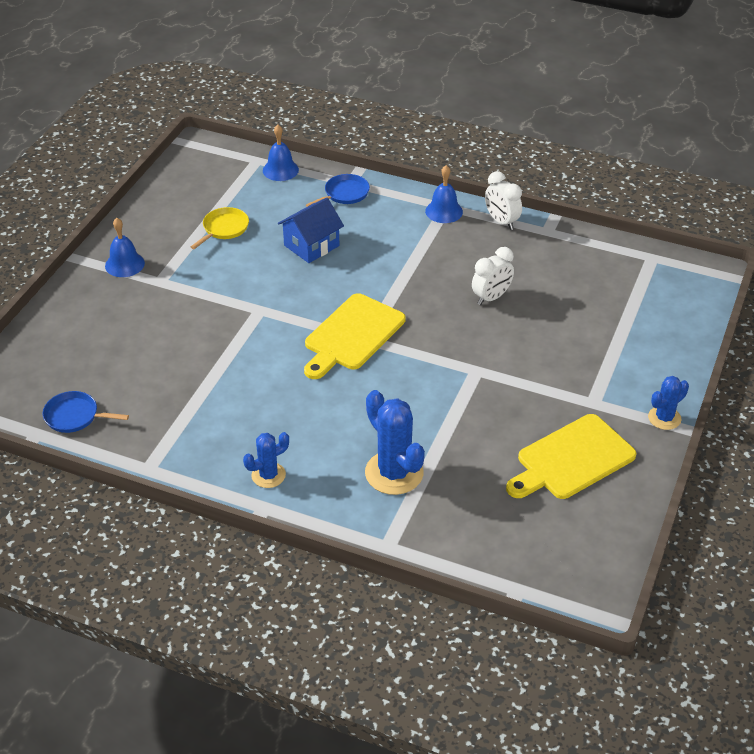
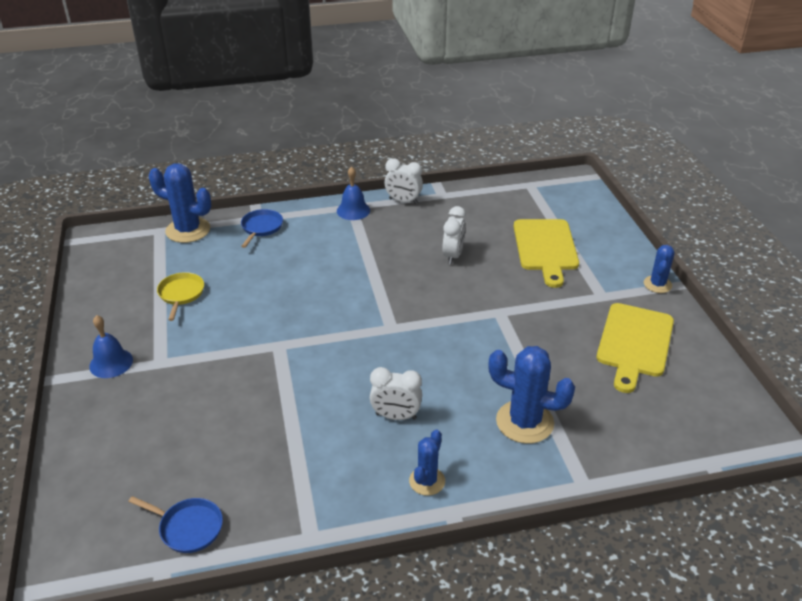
camera: 35 degrees left, 5 degrees down
(75, 416) = (188, 527): blue pan -> blue pan turned 135 degrees counterclockwise
(280, 170) = (188, 230): blue bell -> blue cactus
(295, 414) = (396, 416): none -> white clock
(311, 245) = (272, 276): blue house -> none
(352, 335) = (377, 330): yellow cutting board -> yellow cutting board (545, 248)

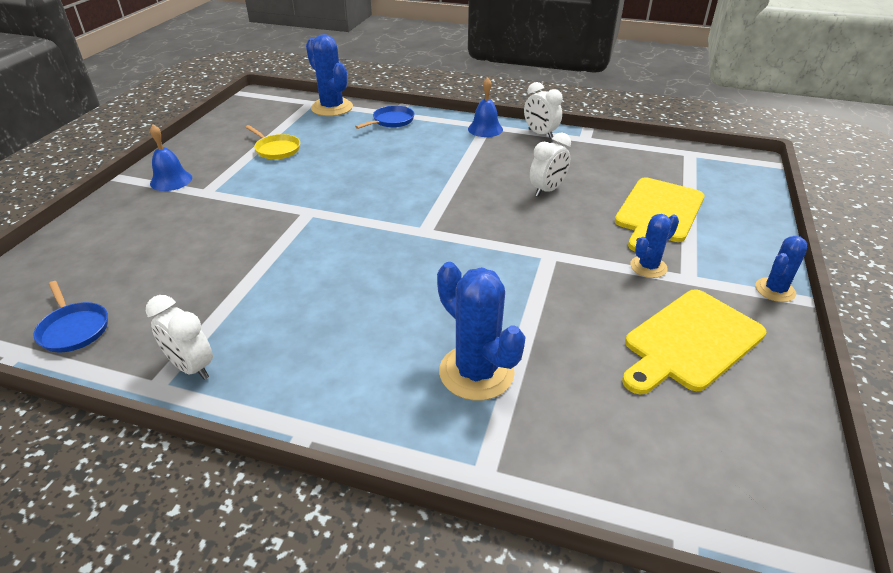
camera: 30 degrees right, 0 degrees up
(181, 294) = (276, 149): yellow pan -> yellow pan turned 105 degrees clockwise
(396, 416) = (348, 310): white clock -> white clock (192, 367)
(427, 481) = (314, 386): blue cactus -> blue cactus (648, 267)

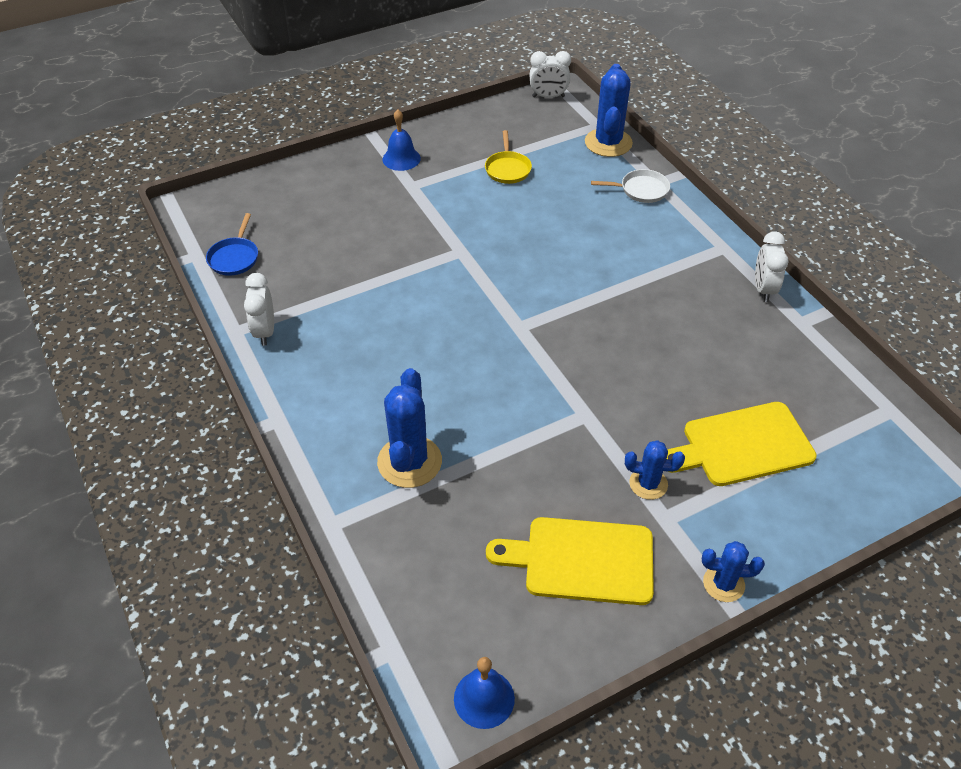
camera: 45 degrees right, 10 degrees up
(391, 121) = (641, 190): blue pan -> white pan
(485, 129) = (716, 251): blue bell -> blue bell (484, 698)
(547, 190) = (674, 355): white clock -> white clock (548, 97)

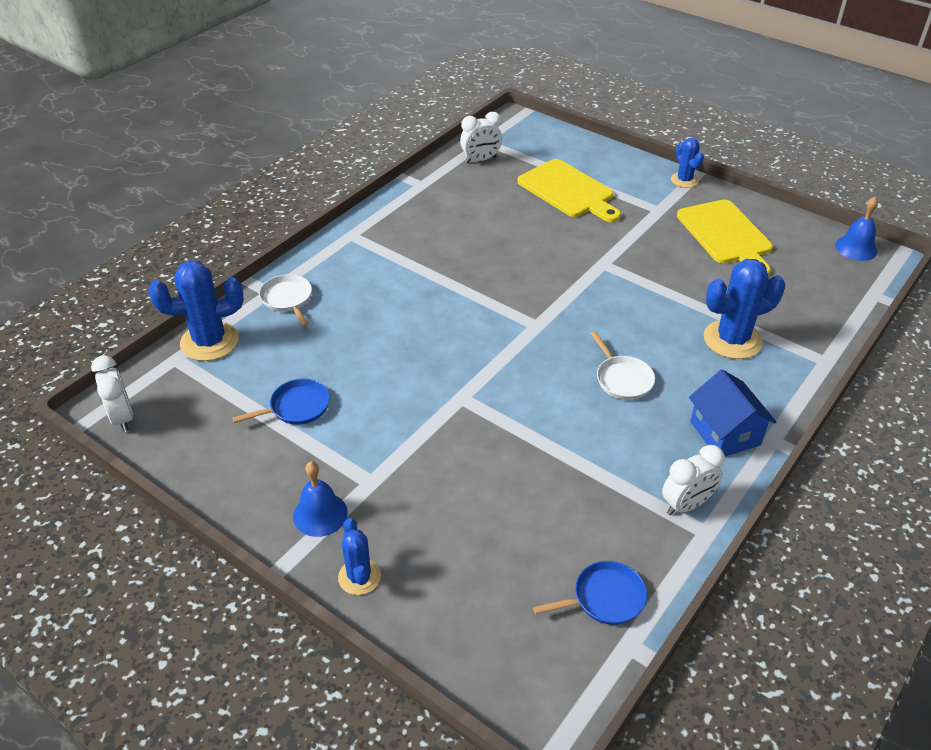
camera: 115 degrees left, 5 degrees down
(308, 391) = (725, 433): none -> blue house
(415, 354) = (622, 379): none -> white pan
(507, 169) = (296, 407): yellow pan -> blue pan
(648, 484) = (638, 222): blue cactus -> blue cactus (359, 577)
(763, 289) = (394, 207): white clock -> white clock (481, 160)

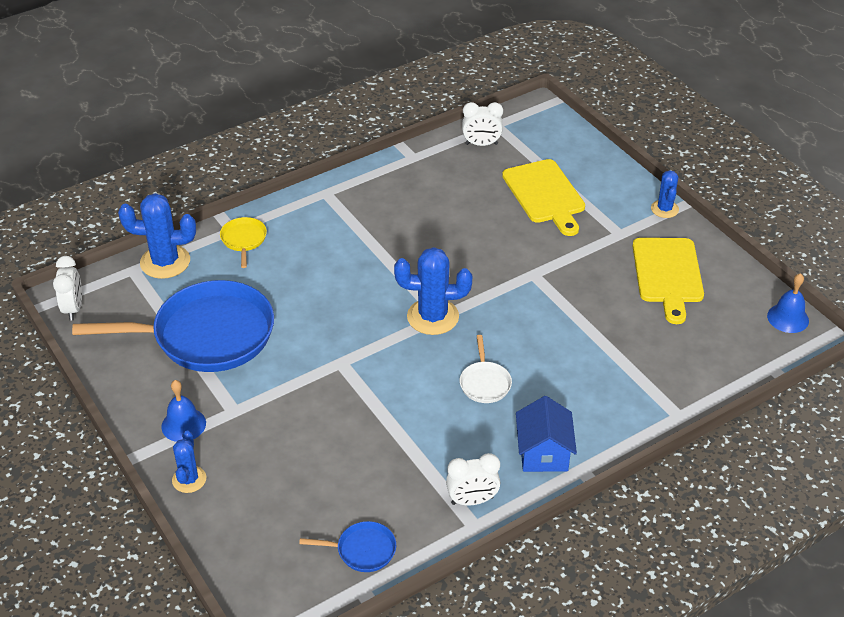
camera: 20 degrees right, 0 degrees up
(287, 299) = (244, 240): white pan -> yellow pan
(296, 407) = (206, 335): blue pan -> blue pan, size x2.36
(732, 340) = (605, 374): blue cactus -> blue cactus (433, 317)

